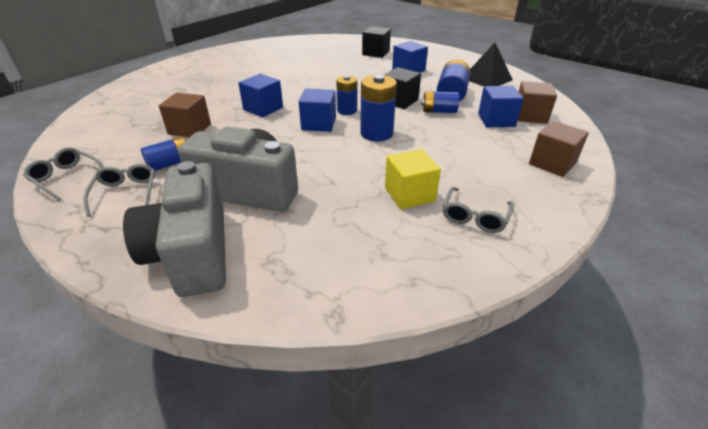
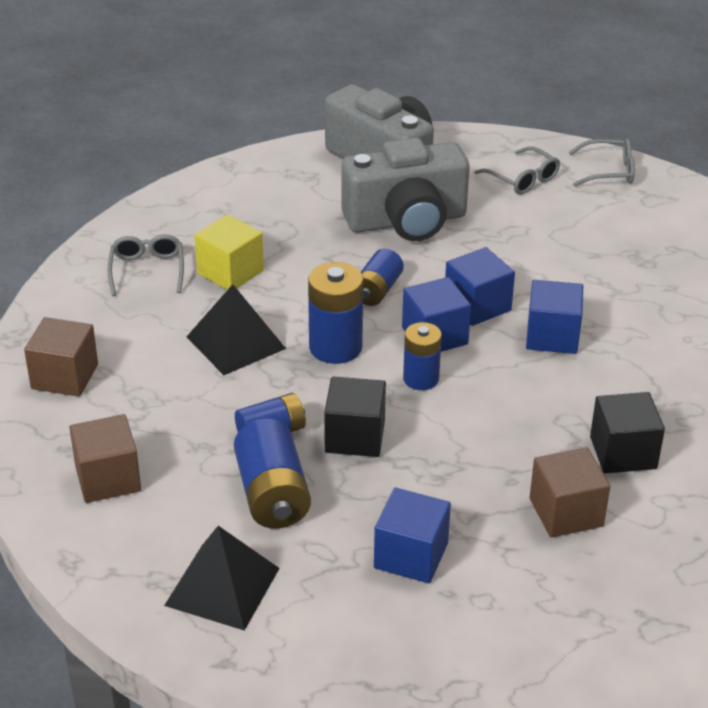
camera: 150 degrees right, 0 degrees up
(170, 164) = (533, 217): blue battery -> blue battery (377, 290)
(189, 129) = (593, 266): brown cube -> brown cube (566, 512)
(376, 53) = (548, 613): black cube -> black cube (623, 452)
(433, 151) = (235, 342): none -> black pyramid
(496, 120) = (165, 444): blue cube -> blue cube (477, 305)

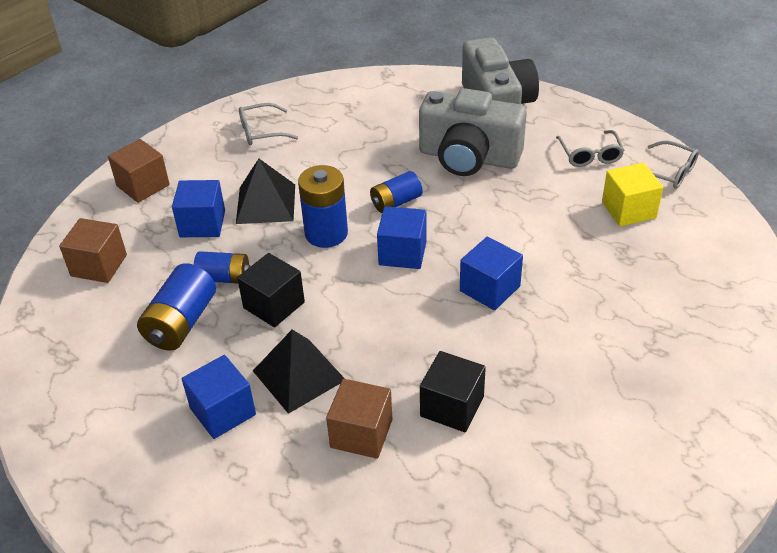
camera: 35 degrees right, 5 degrees up
(147, 270) = (261, 131): grey glasses -> grey glasses turned 135 degrees counterclockwise
(222, 586) = (88, 373): black pyramid -> black pyramid (299, 375)
(230, 272) = (312, 152): yellow cube -> yellow cube (628, 210)
(421, 379) = (361, 281): blue battery -> none
(477, 305) = (456, 242): blue cube -> blue cube (202, 224)

